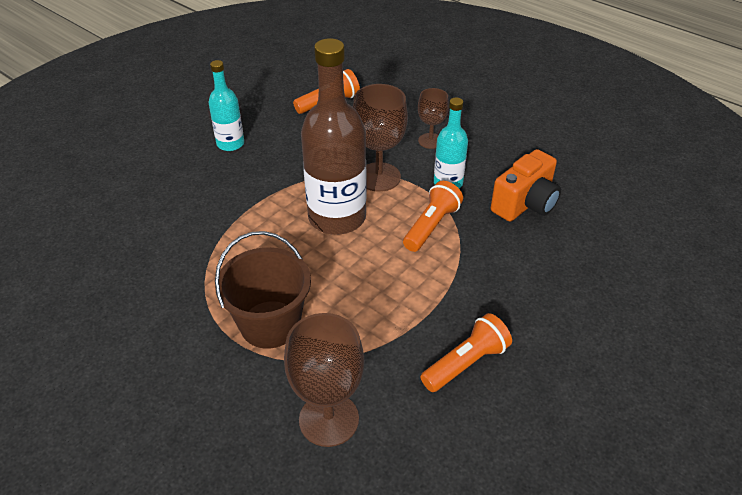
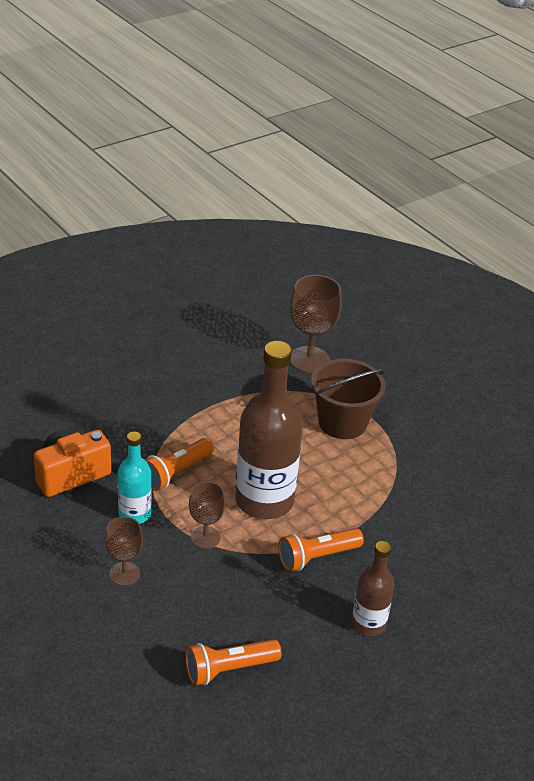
camera: 170 degrees left, 5 degrees down
(230, 144) = (368, 624): turquoise bottle -> brown bottle
(379, 177) = (205, 537): brown goblet -> brown goblet, size x0.60
(466, 363) = (202, 369): orange flashlight -> orange flashlight (317, 557)

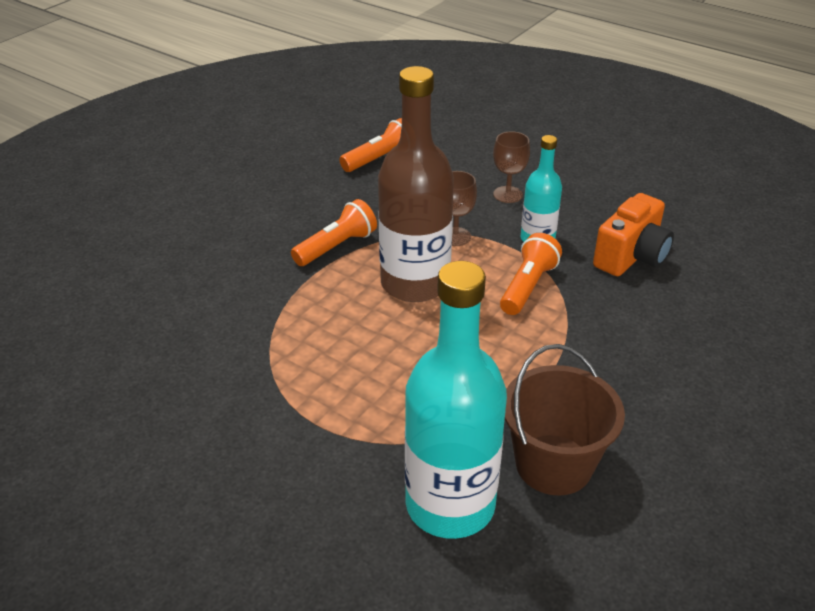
camera: 165 degrees right, 0 degrees up
(309, 360) = (450, 505): brown goblet -> turquoise bottle
(342, 422) = (359, 405): brown bucket -> brown bucket (553, 464)
(368, 624) = (271, 209): brown bottle -> none

